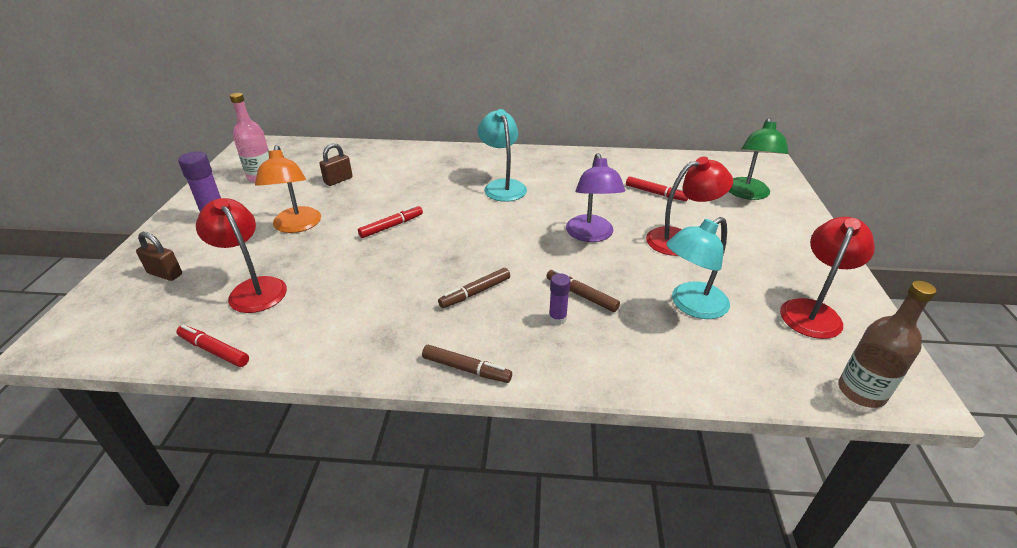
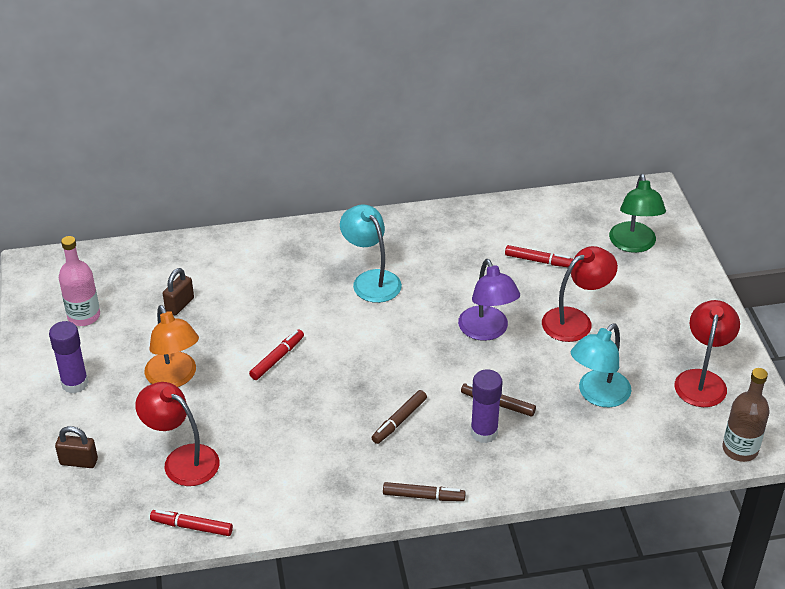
camera: 15 degrees left, 5 degrees up
(557, 318) = (484, 432): purple glue stick -> purple glue stick, size x1.65

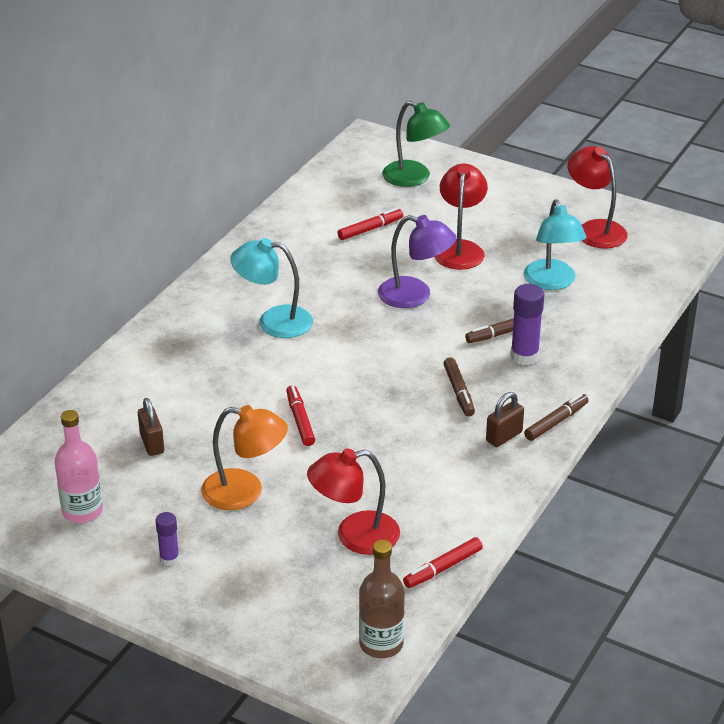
camera: 50 degrees left, 5 degrees down
(75, 383) = (169, 559): purple glue stick -> purple glue stick, size x0.61
(79, 461) = (278, 603): brown padlock -> brown padlock (504, 436)
(740, 449) = (681, 252): brown bottle -> brown bottle (381, 644)

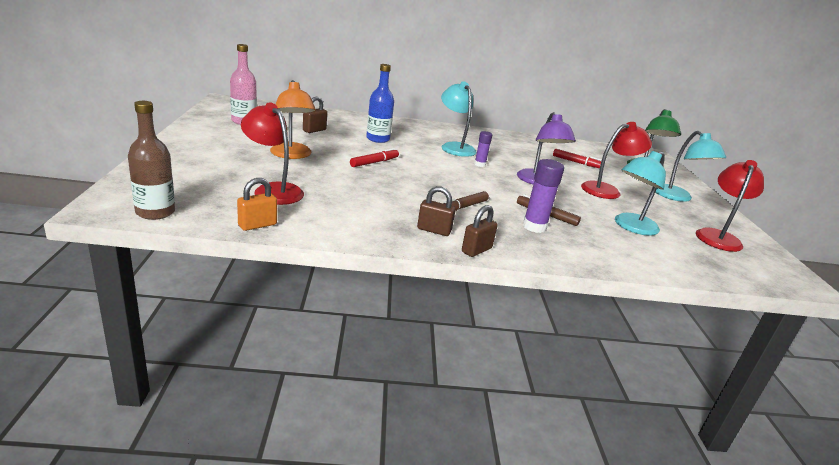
camera: 55 degrees right, 10 degrees down
(169, 559) = (215, 143): purple glue stick -> purple glue stick (480, 164)
(213, 388) = (378, 139): none -> blue bottle
(443, 568) = (257, 225): red marker -> orange padlock
(499, 200) = (677, 197): none -> turquoise lamp
(556, 422) = (476, 250): brown marker -> brown padlock

